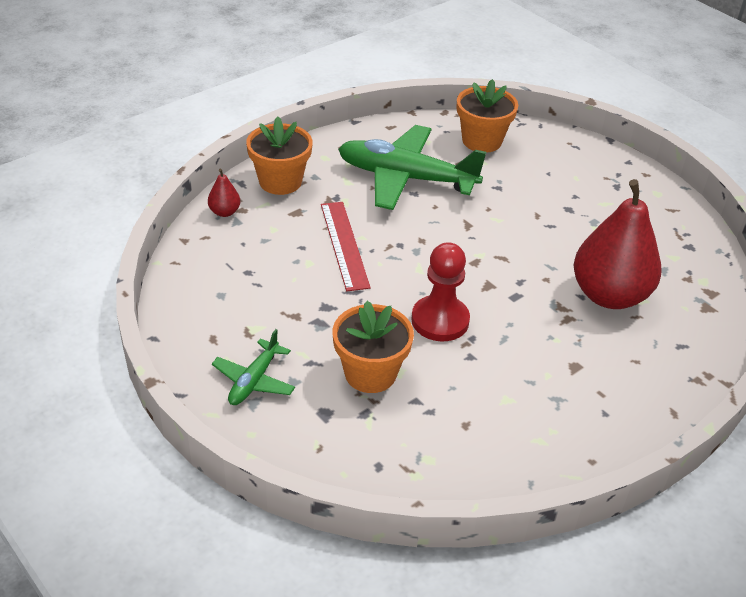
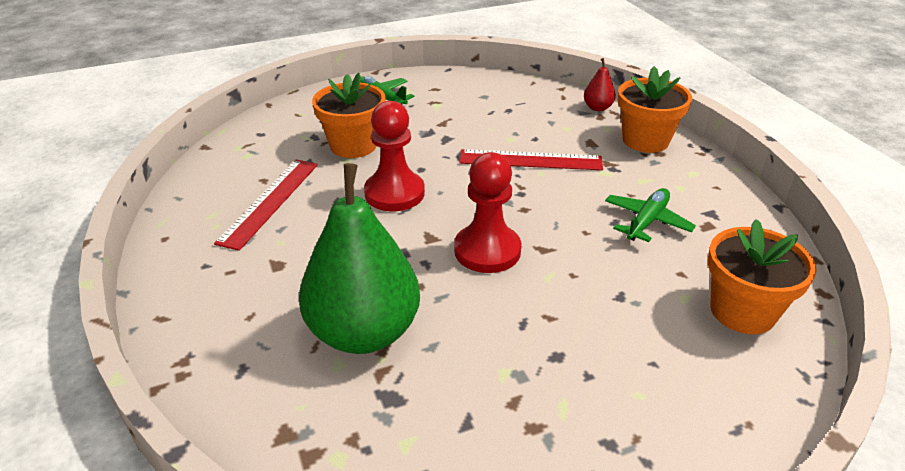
camera: 110 degrees right, 5 degrees down
(406, 178) = (647, 221): green plane -> green plane, size x0.50
(487, 251) = (487, 251): none -> red pawn
(498, 404) = (269, 202): none -> red ruler
(609, 295) = (364, 332): red pear -> green pear

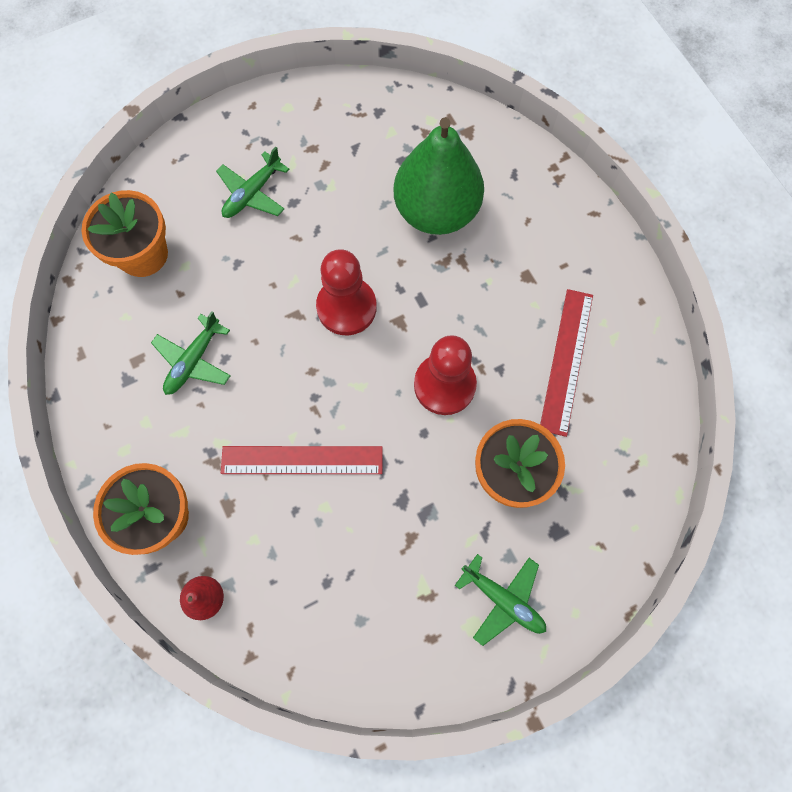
camera: 175 degrees right, 35 degrees up
(616, 370) = (252, 193): none -> green plane

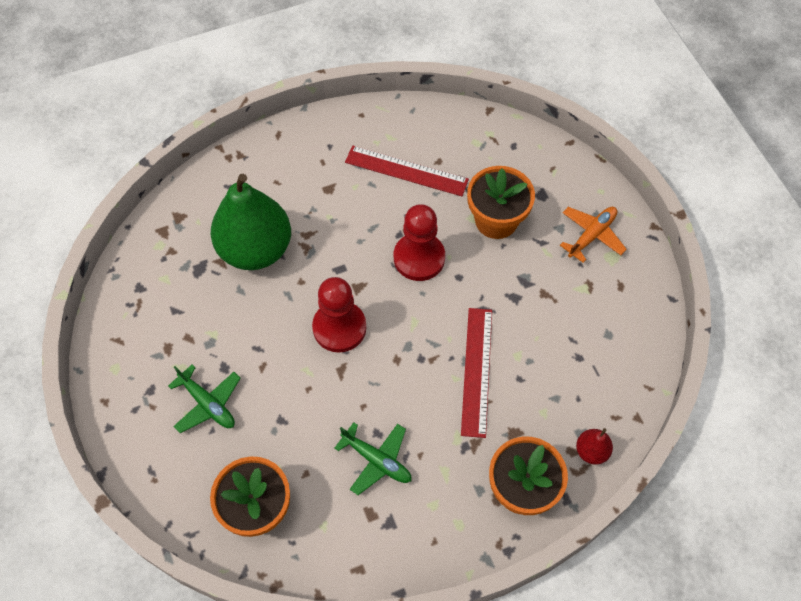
camera: 85 degrees left, 10 degrees down
(503, 599) = (591, 235): green plane -> orange plane

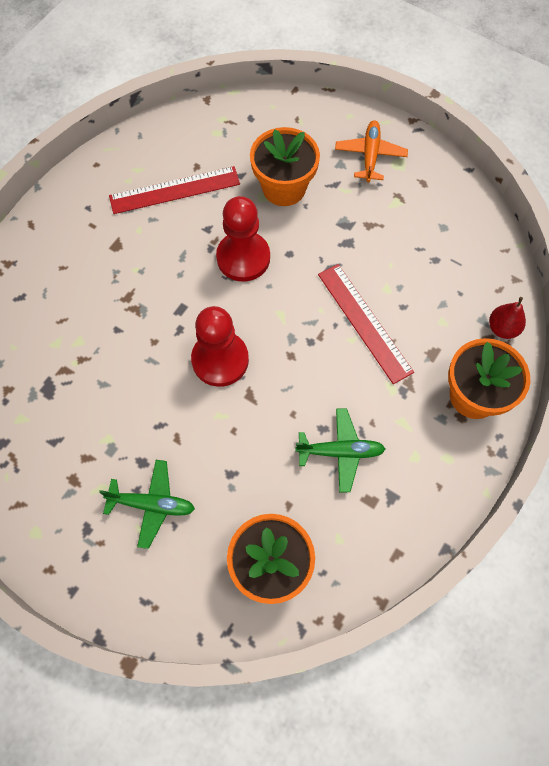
camera: 35 degrees left, 5 degrees up
(255, 249) = (89, 338): green pear -> none

